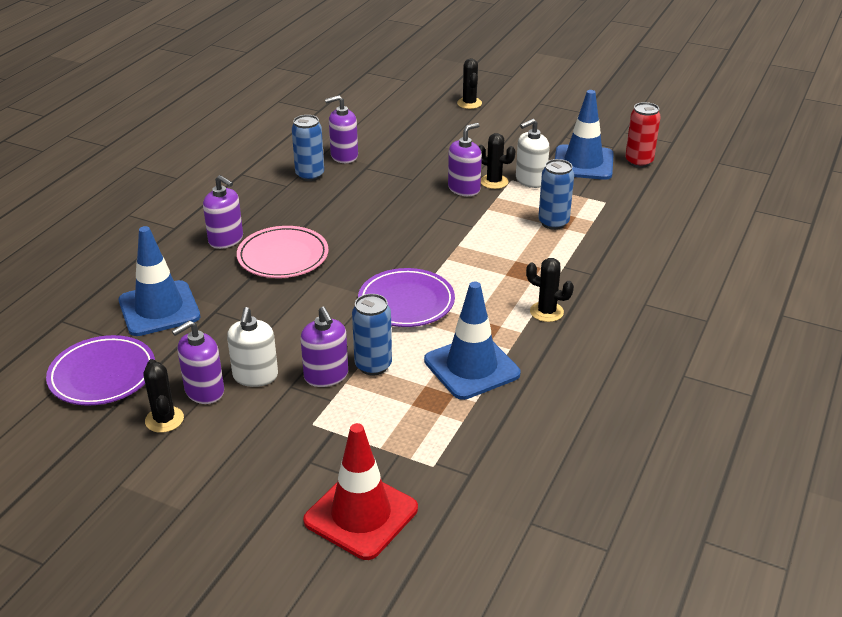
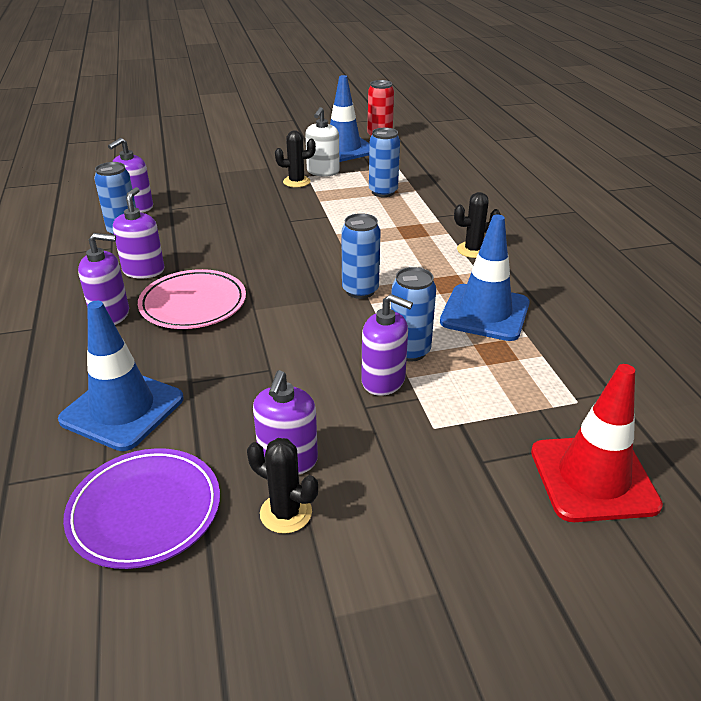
camera: 40 degrees left, 0 degrees up
(255, 376) = (319, 417): white soap dispenser -> none
(406, 302) = (360, 290): purple plate -> blue can
(464, 189) = (280, 194): purple soap dispenser -> purple soap dispenser (144, 270)
(469, 103) = (195, 138): black cactus -> none

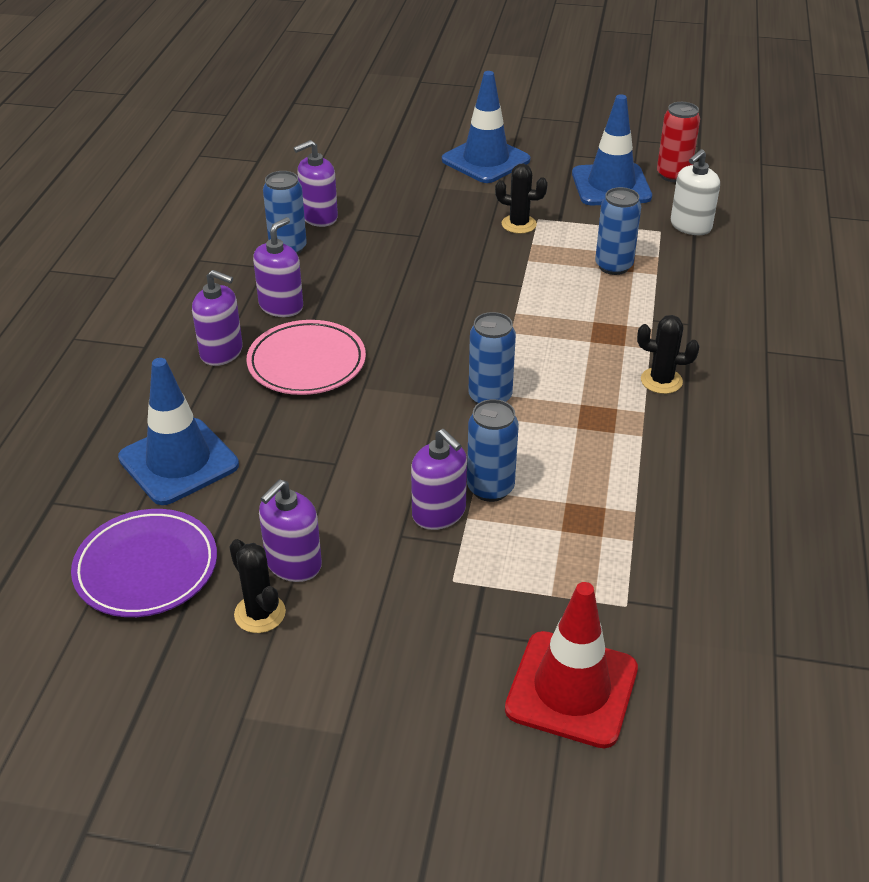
camera: 25 degrees right, 5 degrees up
(323, 172) = (561, 216): white soap dispenser -> white soap dispenser (690, 226)
(485, 313) = (609, 468): blue traffic cone -> blue traffic cone (485, 160)

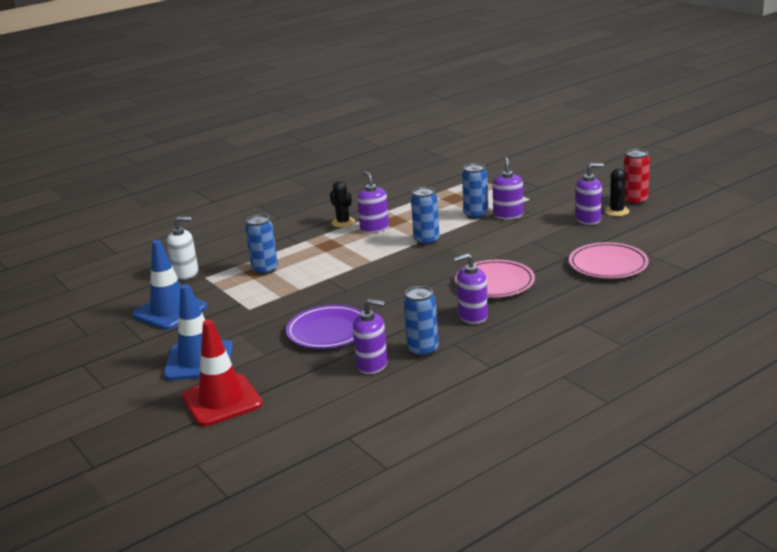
camera: 135 degrees left, 15 degrees down
(146, 568) = (655, 236): purple plate -> purple plate (328, 331)
(178, 462) = (608, 265): blue traffic cone -> pink plate
(221, 352) = (536, 304): purple soap dispenser -> purple soap dispenser (374, 228)
(519, 224) = (265, 309): black cactus -> none
(571, 689) = (525, 169): red traffic cone -> red traffic cone (221, 400)
(673, 175) = (126, 303): red can -> red can (635, 201)

